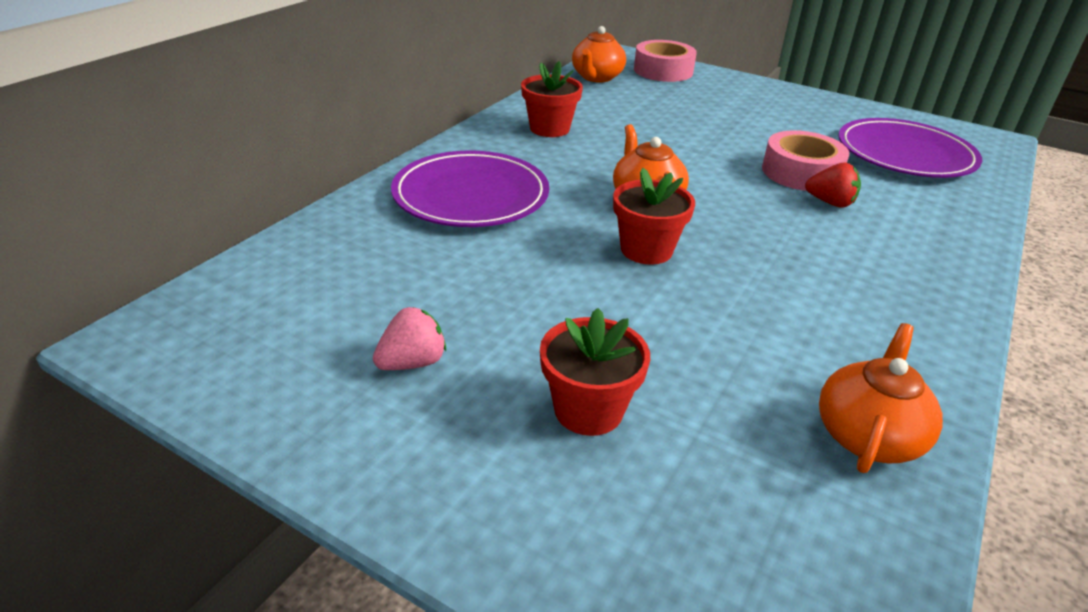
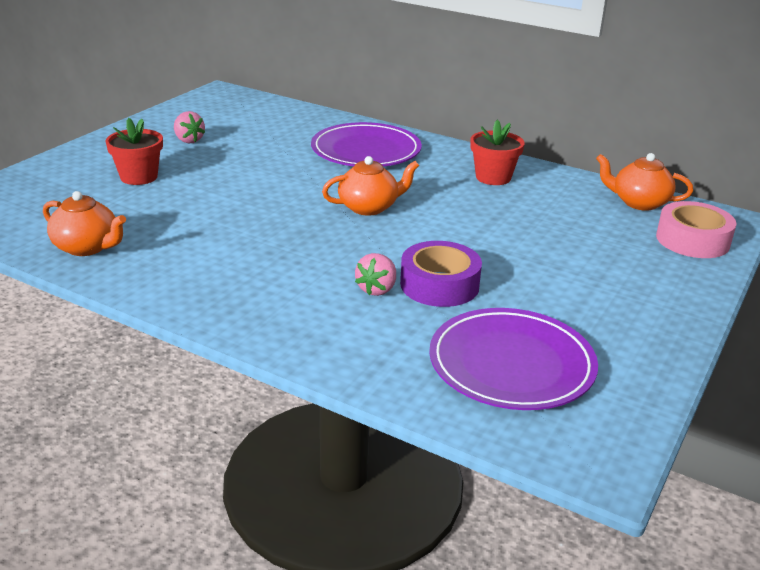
camera: 90 degrees right, 5 degrees down
(646, 250) = (294, 202): red flower pot -> none
(801, 172) = (439, 285): pink tape -> purple tape
(830, 203) = (377, 289): red strawberry -> pink strawberry

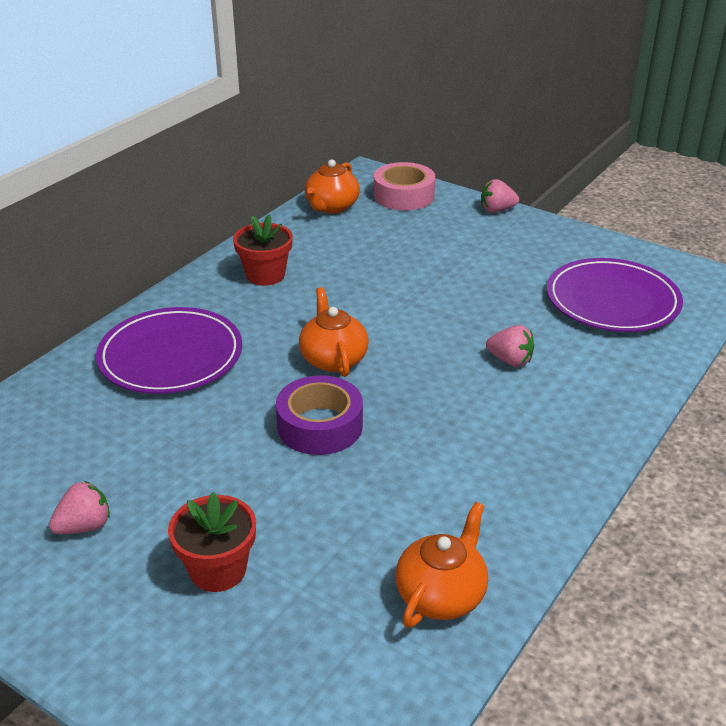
camera: 85 degrees left, 5 degrees up
(439, 285) = (496, 325): purple tape -> purple tape (320, 426)
(698, 297) = (497, 210): none -> pink strawberry

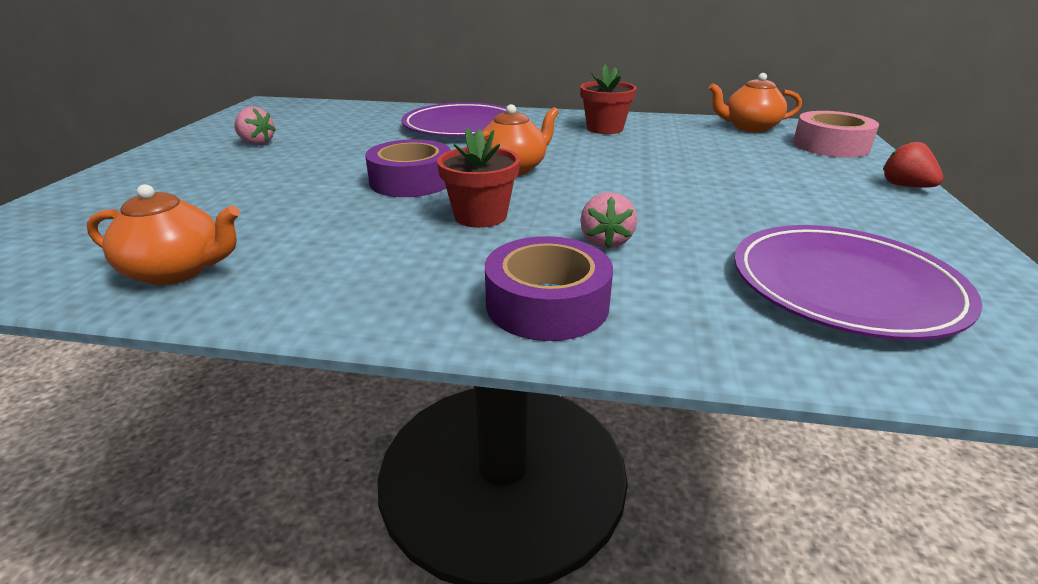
camera: 65 degrees right, 5 degrees down
(218, 570) = (213, 183): red flower pot -> red flower pot (480, 216)
(497, 210) = (905, 186): pink strawberry -> red strawberry
(583, 413) = (547, 304): none -> purple tape

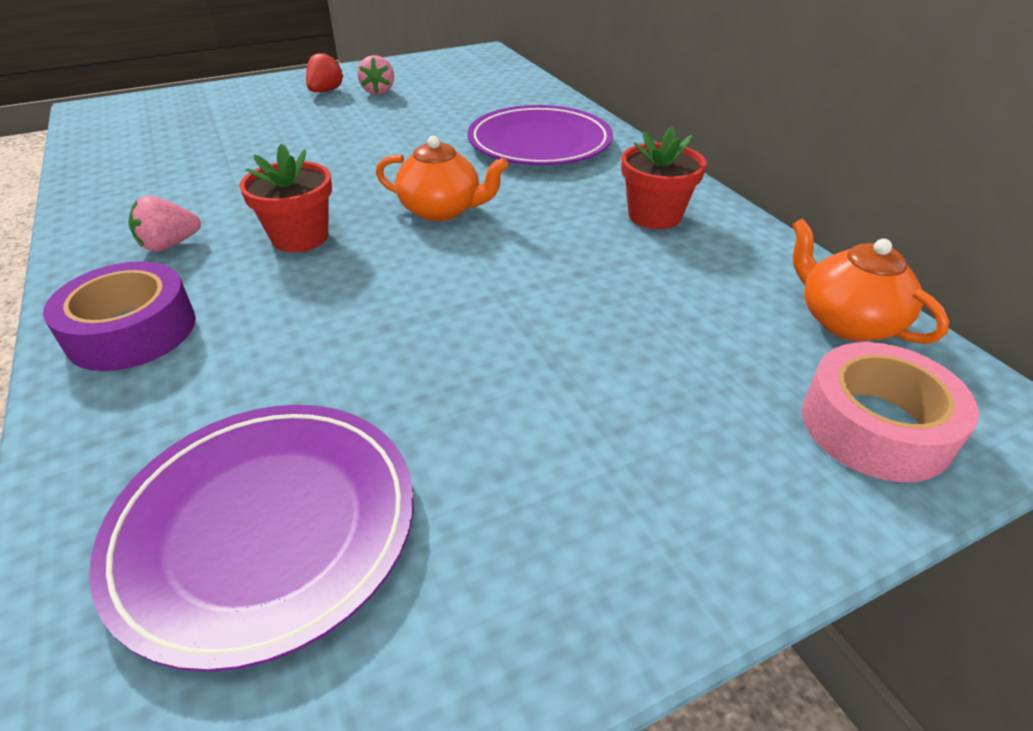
camera: 55 degrees right, 10 degrees up
(177, 271) = (122, 172): orange teapot -> none
(411, 181) = (356, 178): purple tape -> none
(605, 241) = (287, 321): pink strawberry -> pink strawberry (170, 245)
(905, 186) = (751, 554): red strawberry -> red strawberry (325, 91)

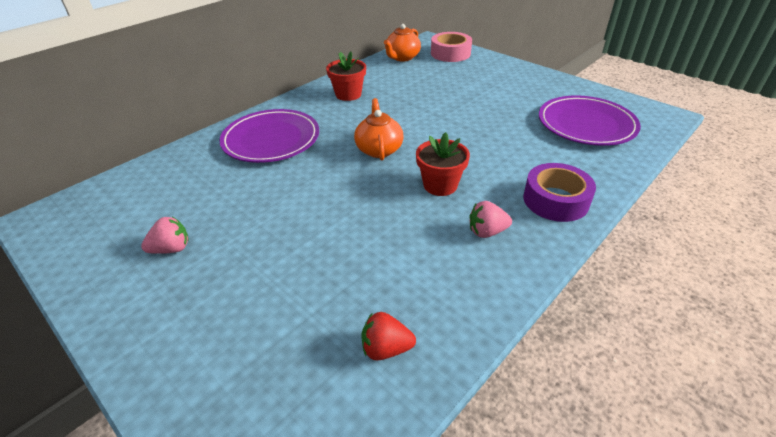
camera: 110 degrees left, 0 degrees up
(170, 245) = (487, 232): pink strawberry -> pink strawberry turned 135 degrees clockwise
(325, 91) = (173, 289): red strawberry -> red strawberry (386, 348)

